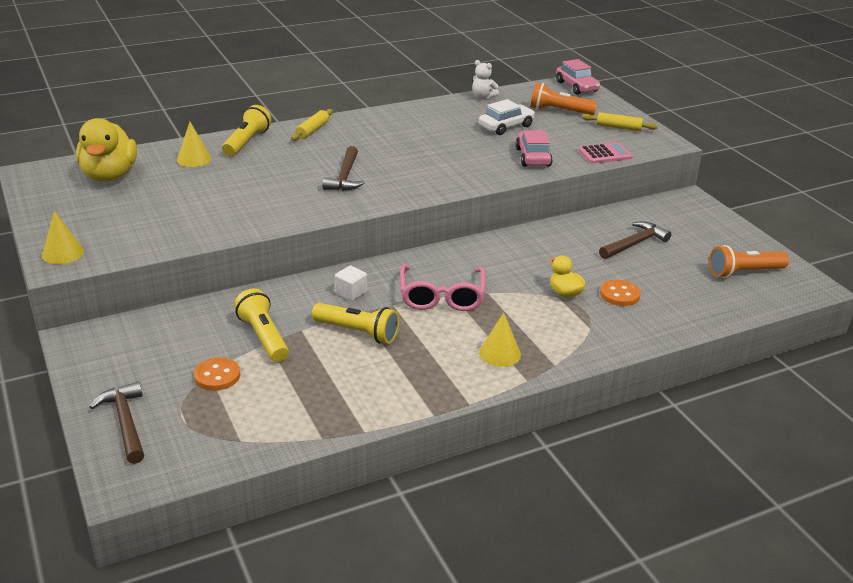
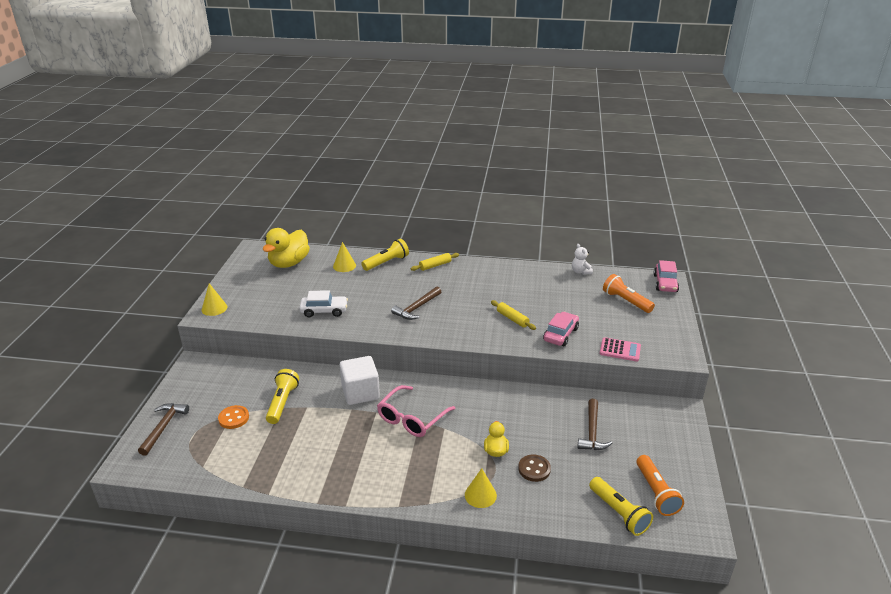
camera: 35 degrees right, 0 degrees up
(351, 293) = (360, 392): white cube -> white cube, size x1.95
(357, 332) = (335, 423): yellow flashlight -> yellow flashlight (619, 513)
(500, 353) = (403, 478): yellow cone -> yellow cone (480, 495)
(506, 126) = (570, 302): white car -> white car (324, 311)
(618, 127) = (658, 330): yellow rolling pin -> yellow rolling pin (512, 319)
(619, 294) = (534, 469): orange button -> brown button
(634, 243) = (592, 431): brown hammer -> brown hammer turned 105 degrees clockwise
(744, 272) = (656, 492): orange flashlight -> orange flashlight turned 120 degrees counterclockwise

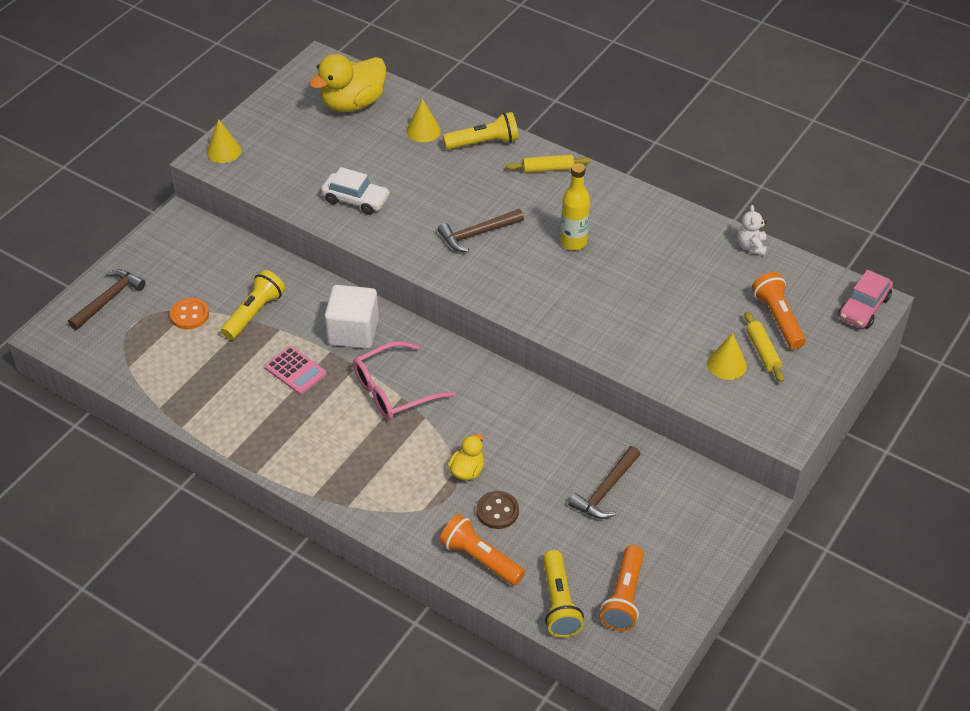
camera: 25 degrees right, 15 degrees up
(479, 296) = (573, 242): none -> yellow bottle
(480, 495) = (412, 518): yellow cone -> yellow cone (726, 364)
(512, 319) = (594, 294): yellow rolling pin -> yellow rolling pin (762, 351)
(545, 504) = (480, 558): none -> orange flashlight
(560, 334) = (642, 341): pink car -> none
(620, 350) = (705, 393): pink calculator -> pink calculator (295, 370)

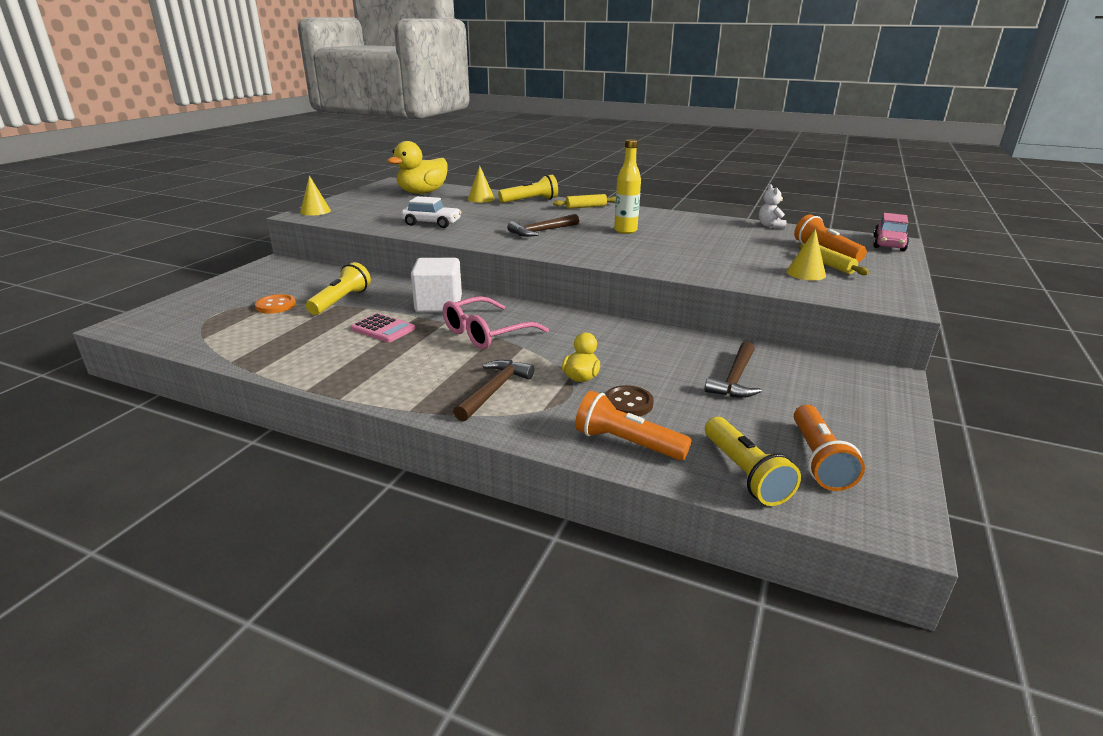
camera: 10 degrees left, 20 degrees down
(108, 300) = (194, 302): brown hammer -> brown hammer (494, 390)

